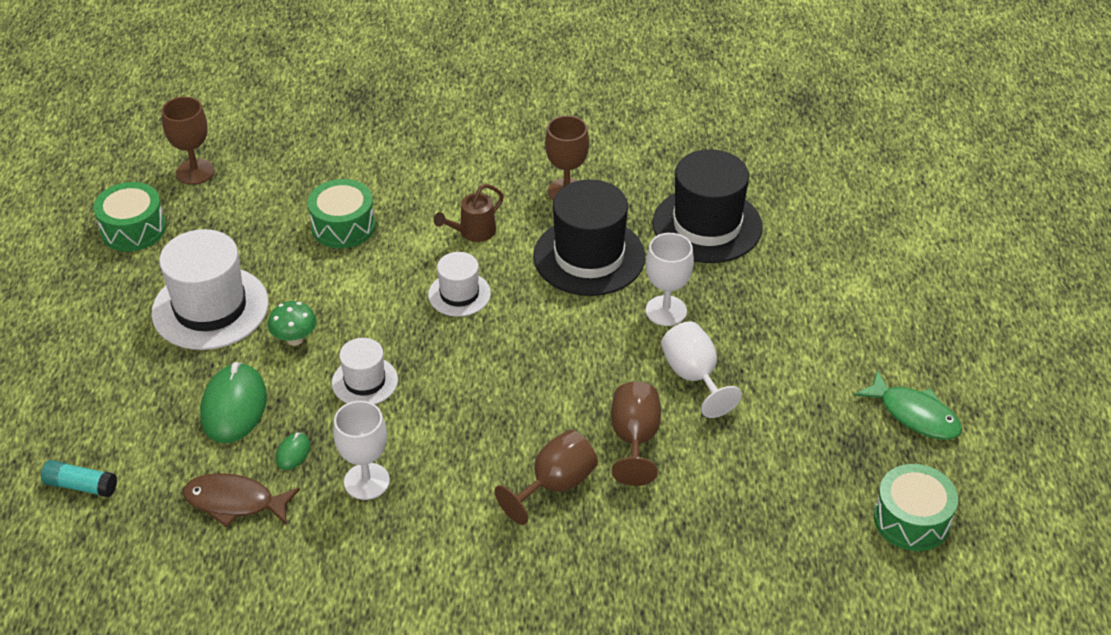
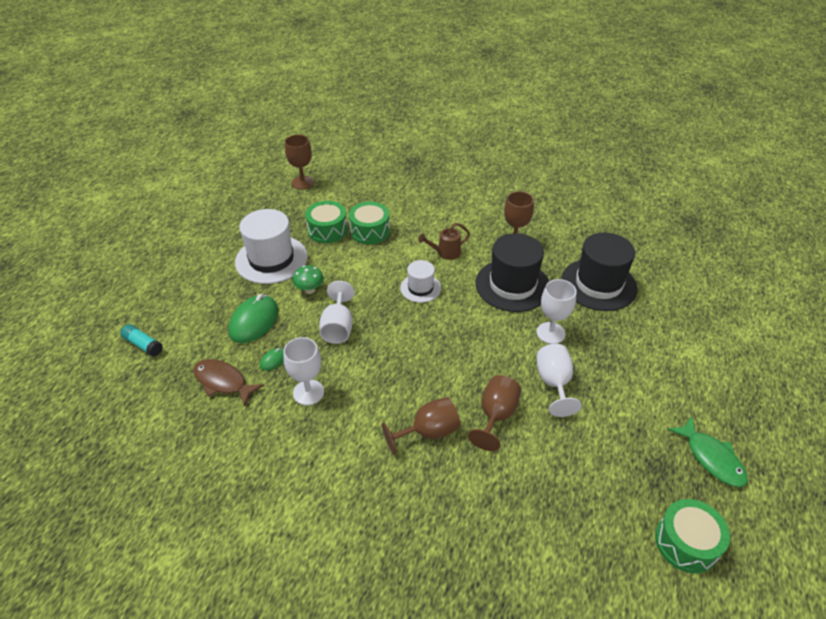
camera: 20 degrees right, 0 degrees up
(133, 229) = (253, 205): green drum -> green drum (327, 230)
(365, 381) = (338, 327): white hat -> white goblet

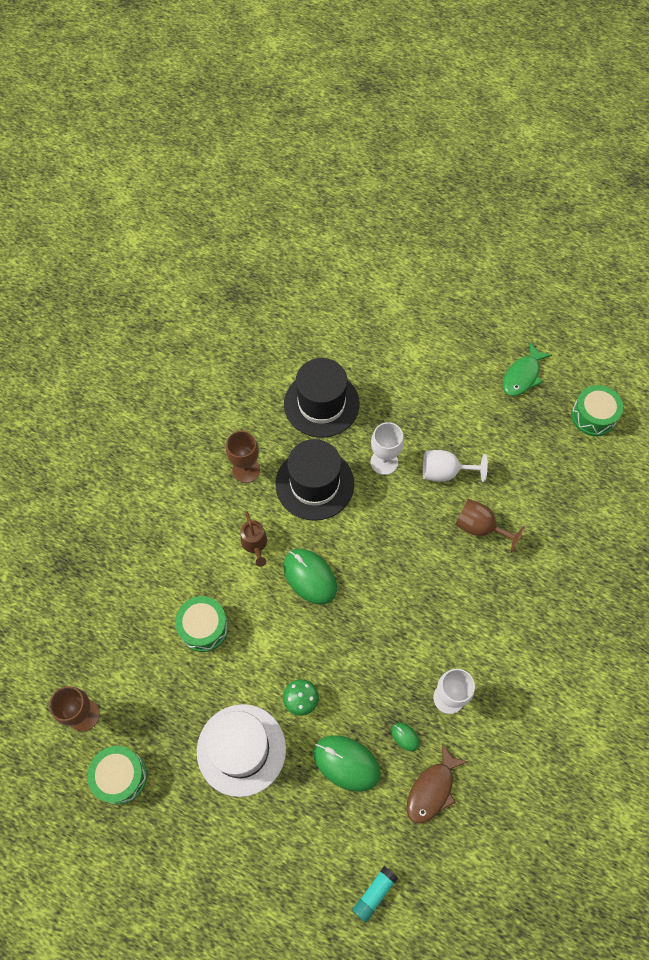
camera: 85 degrees left, 20 degrees up
(327, 230) = (194, 680): green drum -> green drum (120, 776)
(338, 327) = (362, 667): white goblet -> none
(420, 288) = (310, 577): white hat -> green mouse
(428, 432) = (497, 587): brown goblet -> none
(711, 458) = (522, 376): green fish -> green fish turned 150 degrees clockwise

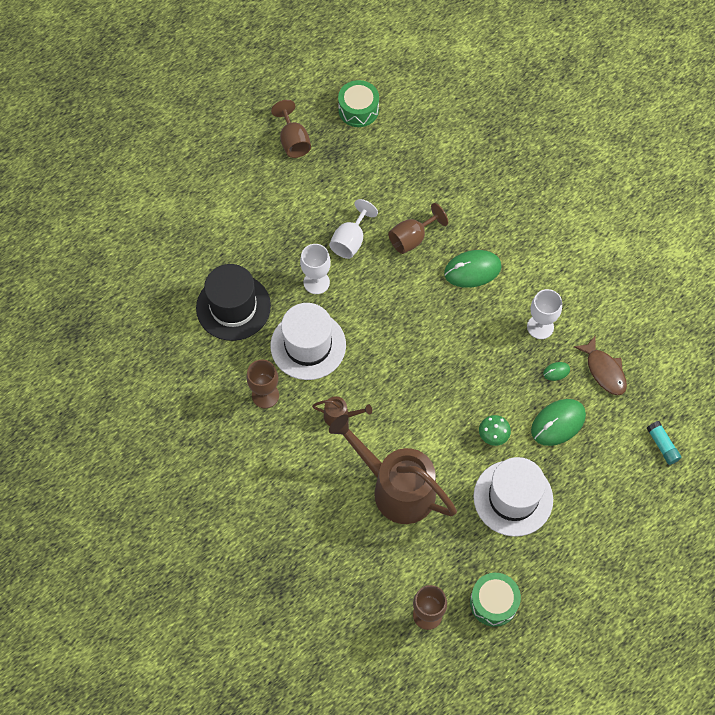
camera: 65 degrees left, 0 degrees up
(203, 627) = (395, 487): green drum -> brown watering can
(310, 577) = (391, 385): green mouse -> green mouse (472, 270)
(314, 484) = (308, 345): black hat -> white hat
(522, 376) = (293, 141): green fish -> brown goblet

